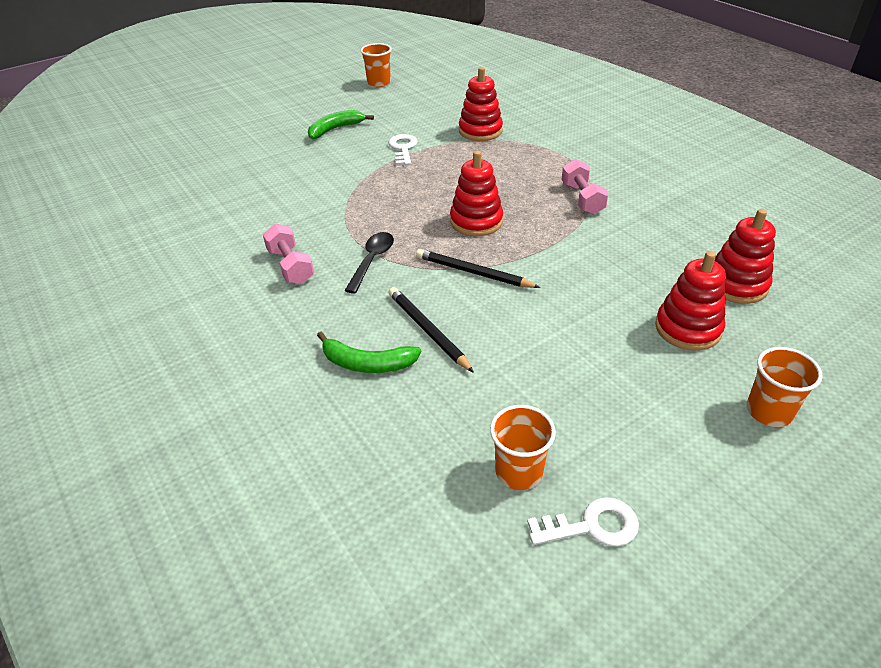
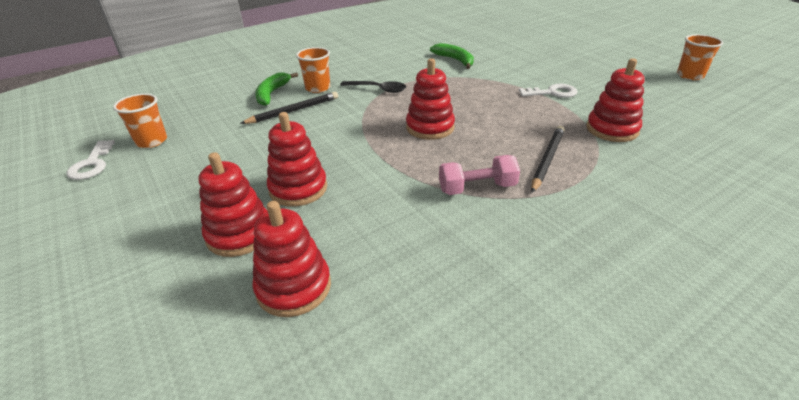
camera: 90 degrees right, 5 degrees down
(291, 266) = (376, 66): pink dumbbell -> none
(335, 129) = (575, 65): green banana -> green banana (455, 60)
(473, 272) = (355, 126): black pencil -> black pencil (547, 160)
(606, 301) = (298, 189): none -> red stacking toy
(769, 411) = (109, 267): orange cup -> orange cup (318, 88)

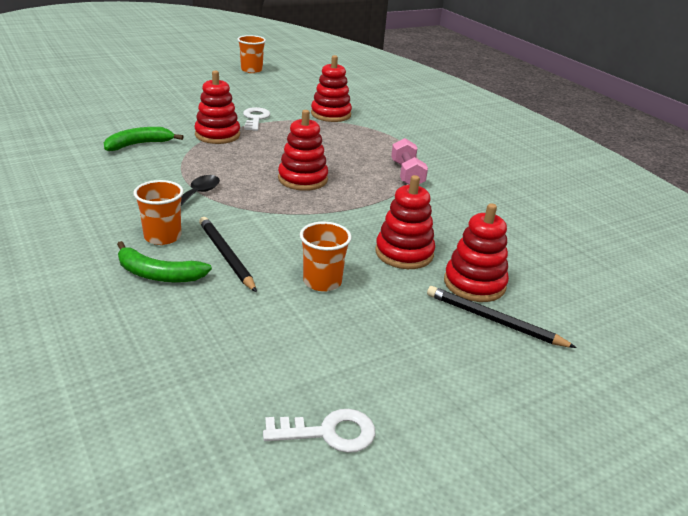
camera: 90 degrees left, 5 degrees down
(151, 141) = (272, 378): orange cup -> orange cup (322, 282)
(294, 287) = (530, 255): red stacking toy -> red stacking toy (217, 135)
(547, 160) = (370, 144): black pencil -> black pencil (494, 320)

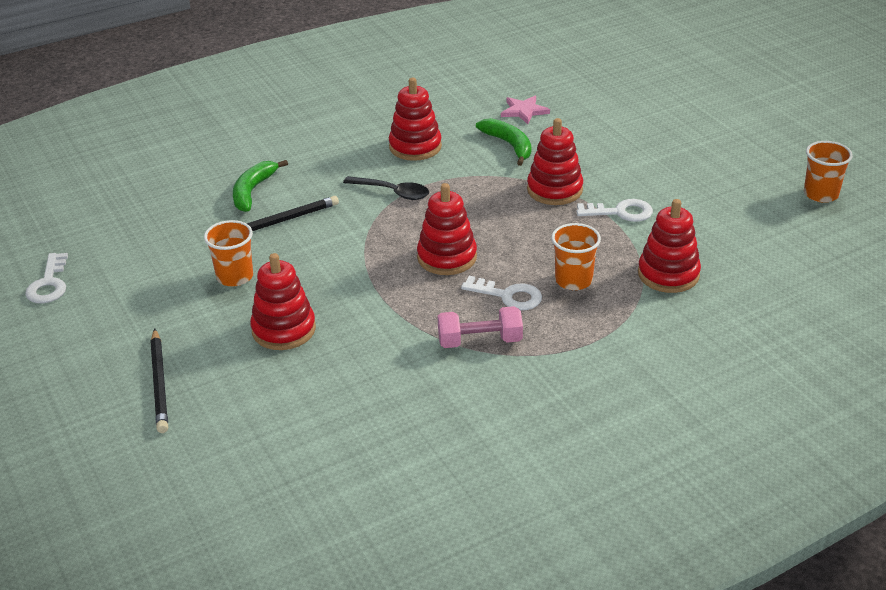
camera: 95 degrees right, 5 degrees up
(83, 134) = (524, 111): none -> pink star
(162, 237) = (313, 185): orange cup -> orange cup (573, 280)
(353, 161) = (508, 296): none -> white key
(474, 284) = (223, 376): red stacking toy -> red stacking toy (415, 147)
(494, 320) = (159, 383): black pencil -> black pencil turned 135 degrees clockwise

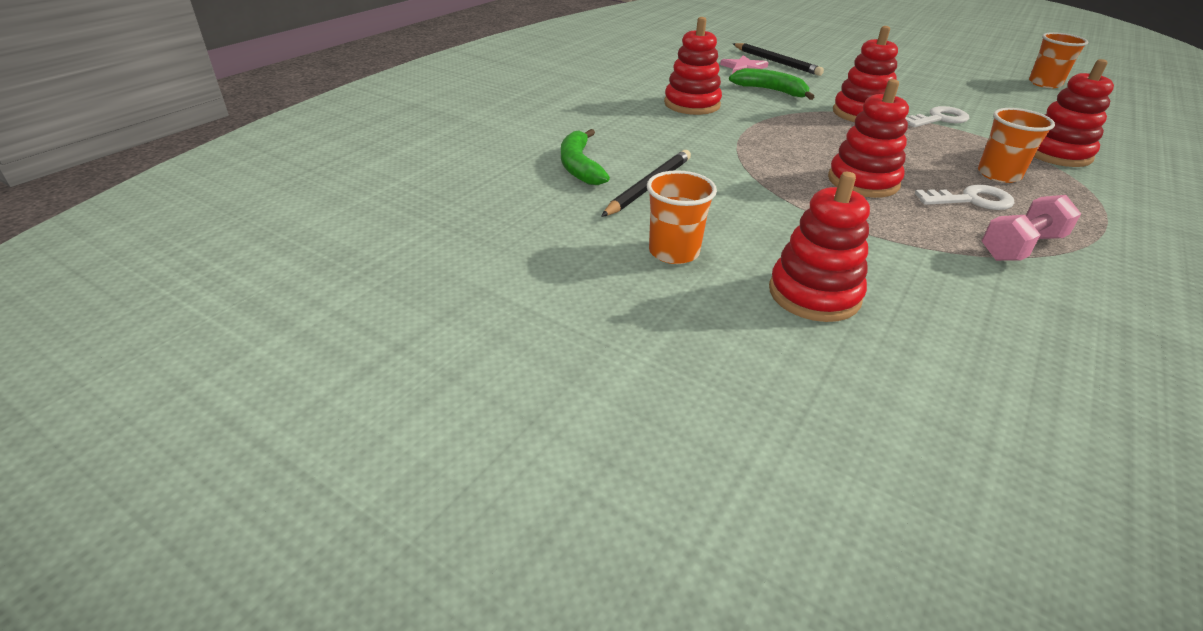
camera: 30 degrees left, 0 degrees up
(49, 284) = (423, 327): white key -> none
(159, 383) = (757, 417): black pencil -> black pencil (776, 62)
(392, 192) = (726, 140): black spoon -> none

